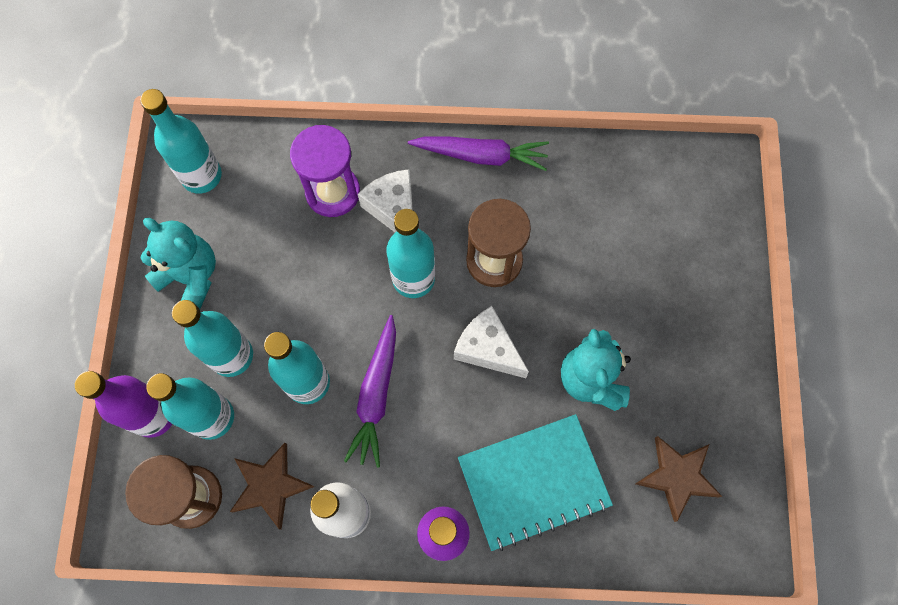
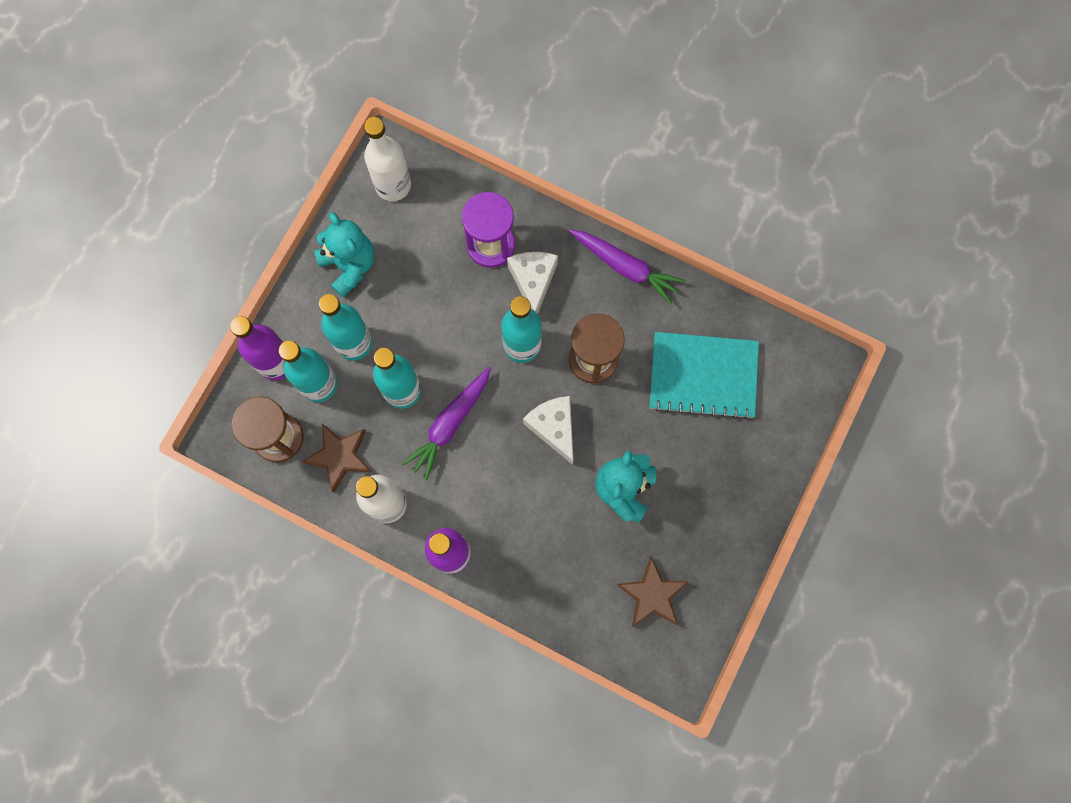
camera: 25 degrees right, 5 degrees up
(201, 176) = (393, 185): turquoise bottle -> white bottle
(533, 481) = (539, 546): turquoise notebook -> turquoise notebook (703, 376)

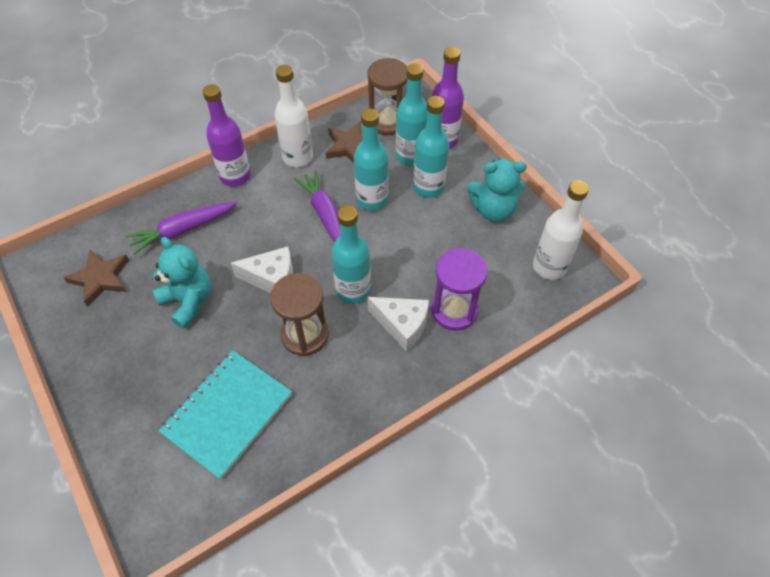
camera: 120 degrees right, 20 degrees down
(625, 267) = (368, 405): purple carrot -> purple carrot (183, 230)

